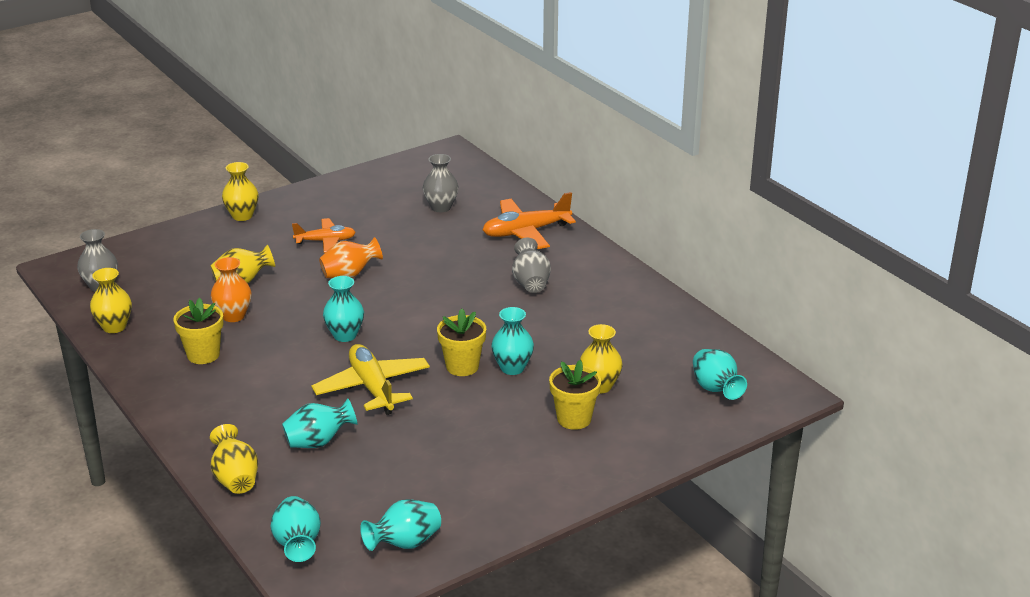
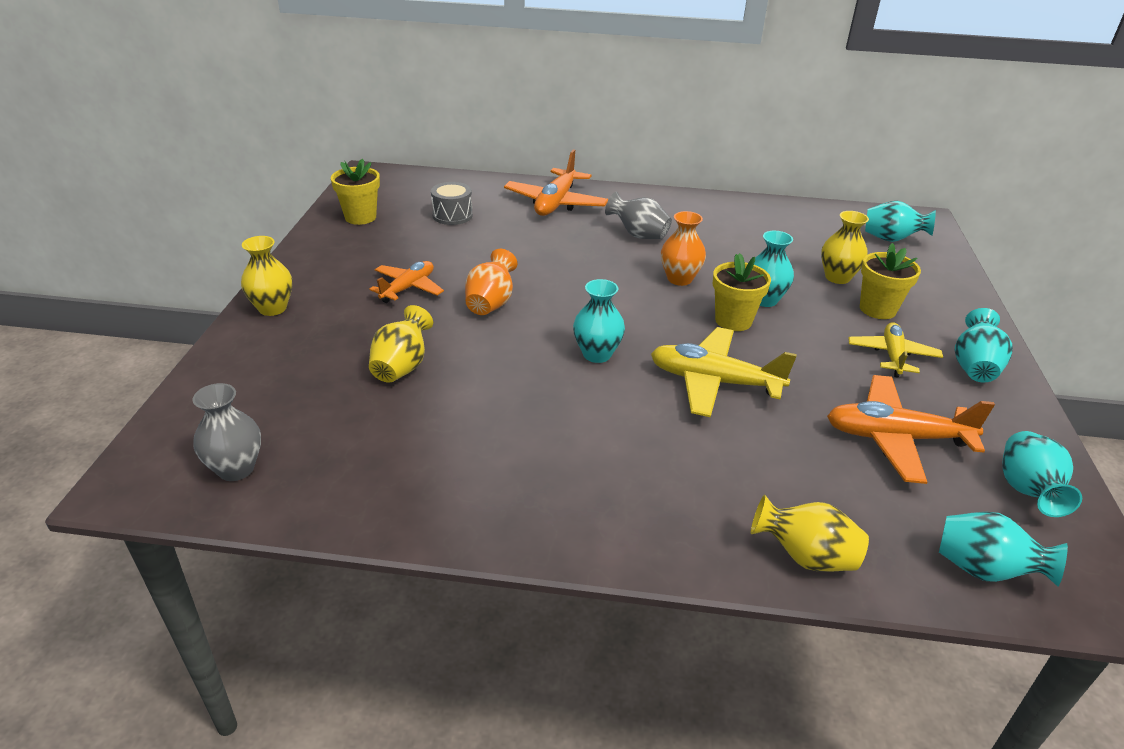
camera: 50 degrees left, 5 degrees up
(114, 327) = (346, 501): yellow vase -> none
(203, 355) = (509, 460): yellow flower pot -> yellow flower pot (360, 217)
(233, 316) = (459, 402): orange vase -> orange vase (679, 279)
(318, 442) = (783, 460): turquoise vase -> turquoise vase (974, 367)
(400, 476) = (896, 438): none -> orange plane
(441, 207) = (452, 215): grey vase -> grey drum
(510, 445) = (892, 356): none -> yellow plane

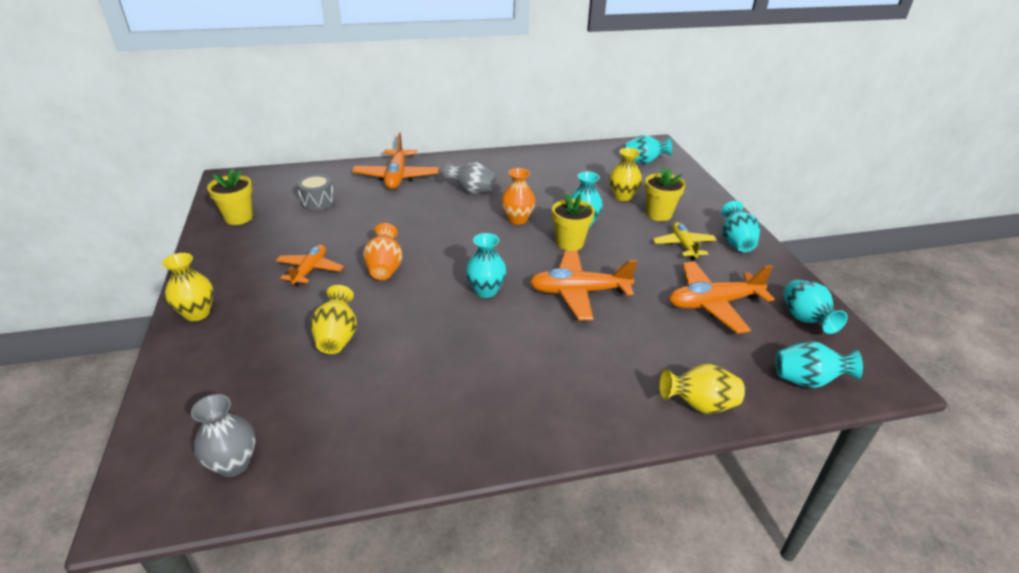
camera: 20 degrees left, 0 degrees up
(714, 382) = (578, 292): yellow plane -> orange plane

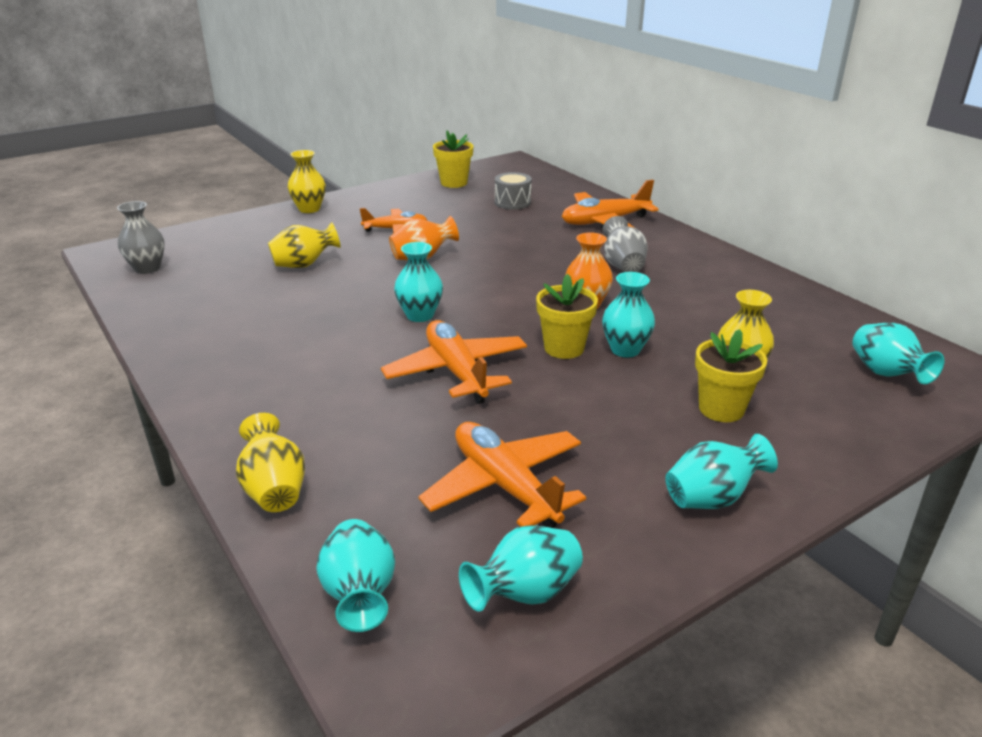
camera: 70 degrees right, 5 degrees down
(683, 246) = (647, 443): yellow plane -> none

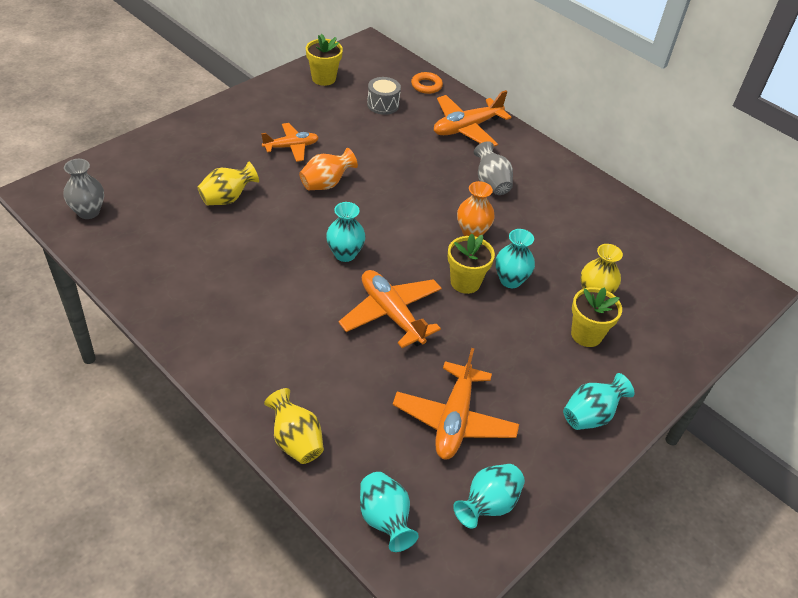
camera: 15 degrees left, 15 degrees up
(309, 209) = (203, 122): yellow vase -> none
(505, 486) = (454, 420): orange plane -> orange plane turned 120 degrees counterclockwise
(567, 190) = (426, 86): none -> orange ring
(886, 374) = (693, 290): turquoise vase -> none

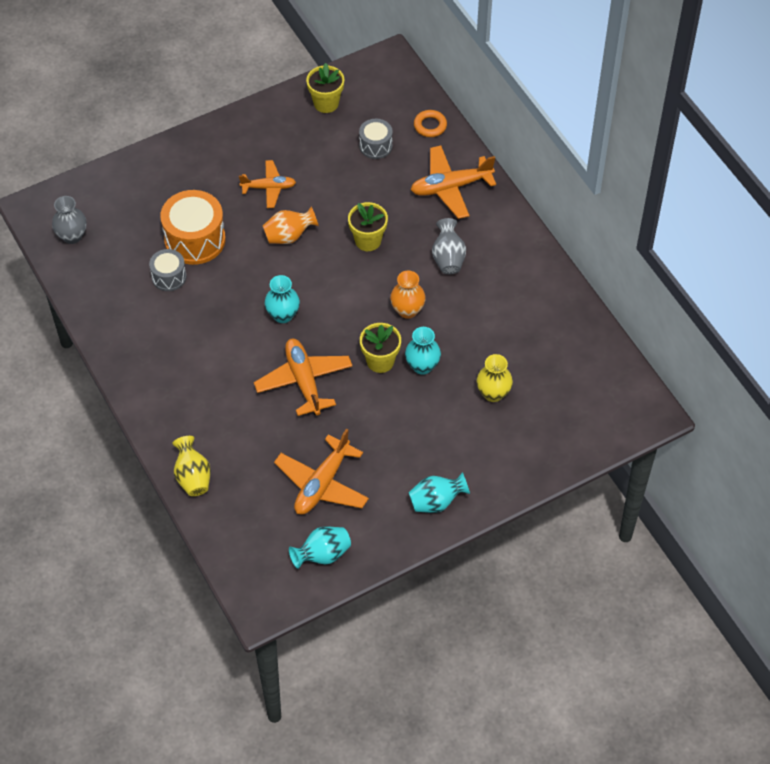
camera: 20 degrees right, 10 degrees up
(208, 235) = (169, 277): none -> grey drum
(227, 199) = (195, 239): yellow vase -> orange drum
(385, 520) = (241, 550): turquoise vase -> none
(586, 334) = (467, 430): yellow flower pot -> yellow flower pot (368, 240)

